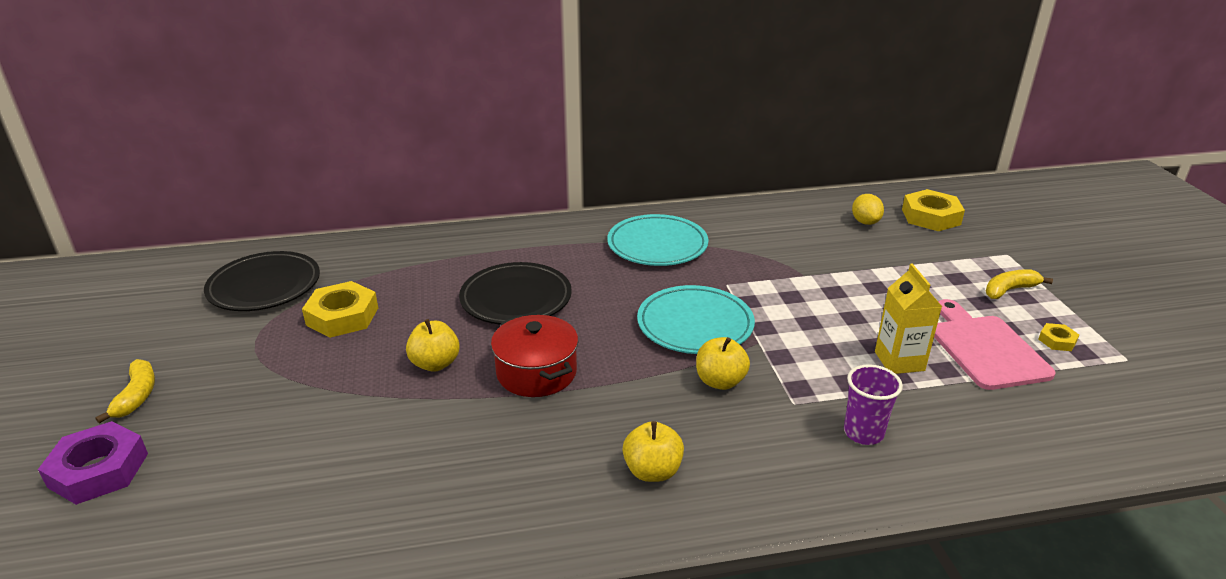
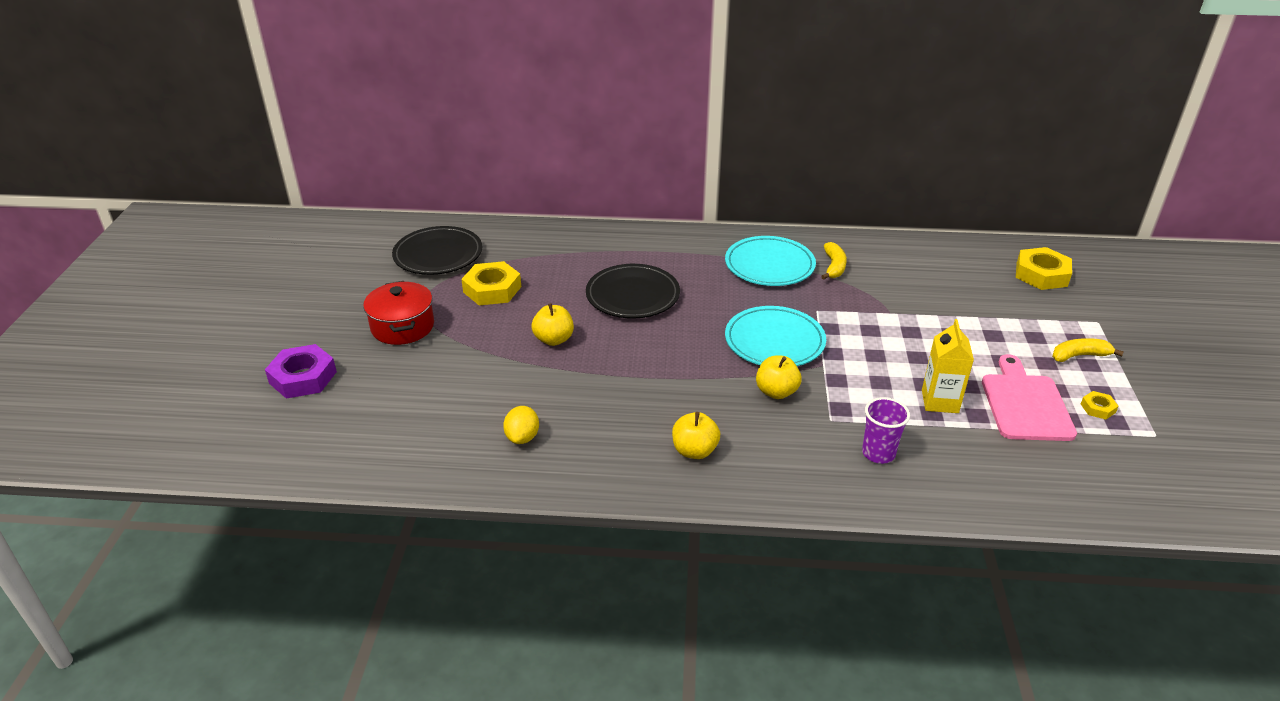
camera: 15 degrees right, 5 degrees up
(137, 396) = (334, 328): yellow banana -> yellow banana (834, 267)
(536, 372) = (630, 360): red pot -> red pot (402, 327)
(865, 222) = (973, 270): yellow lemon -> yellow lemon (522, 437)

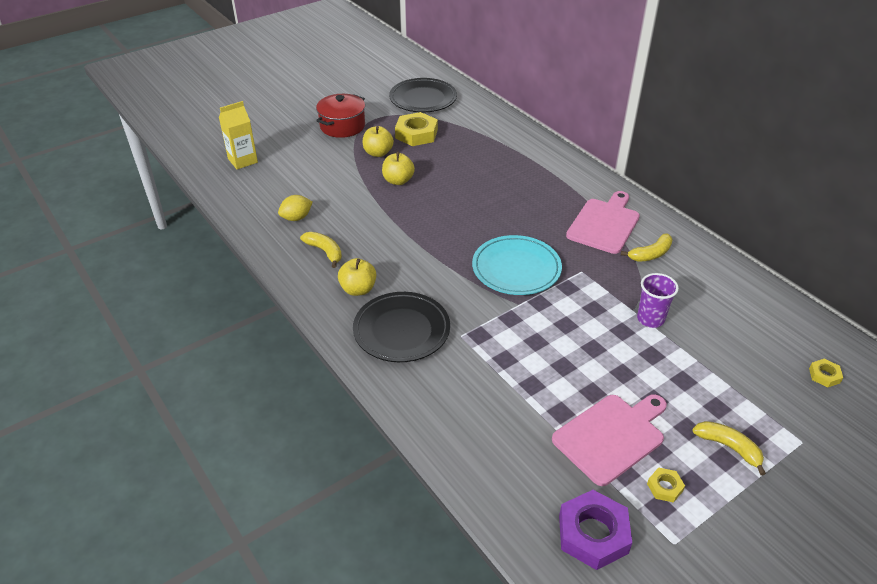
camera: 50 degrees right, 5 degrees up
(303, 377) = (263, 123): purple nut -> purple nut (593, 534)
(607, 444) = (325, 251): none -> yellow banana
(632, 296) = (483, 186): black plate -> black plate (401, 330)
(769, 265) = (604, 224): turquoise plate -> pink cutting board
(776, 392) = (460, 296): yellow apple -> yellow apple (378, 153)
(878, 453) = (451, 376): purple cup -> purple cup (650, 319)
(940, 401) = (552, 384): yellow carton -> yellow carton (243, 161)
(1041, 274) = (824, 375): yellow nut -> yellow nut, size x0.49

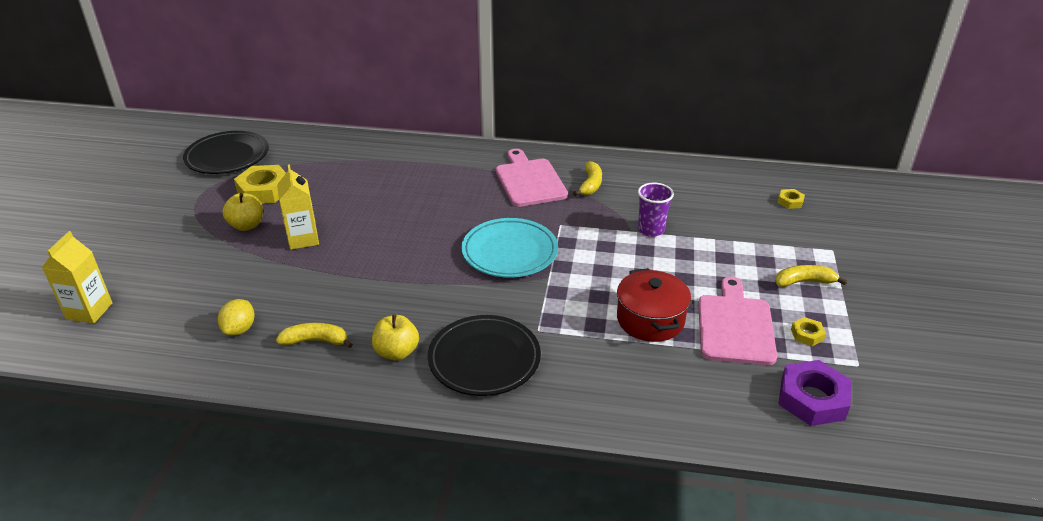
camera: 45 degrees left, 5 degrees down
(342, 126) = (170, 220): red pot -> red pot (650, 319)
(398, 181) = (303, 239): yellow apple -> yellow carton

